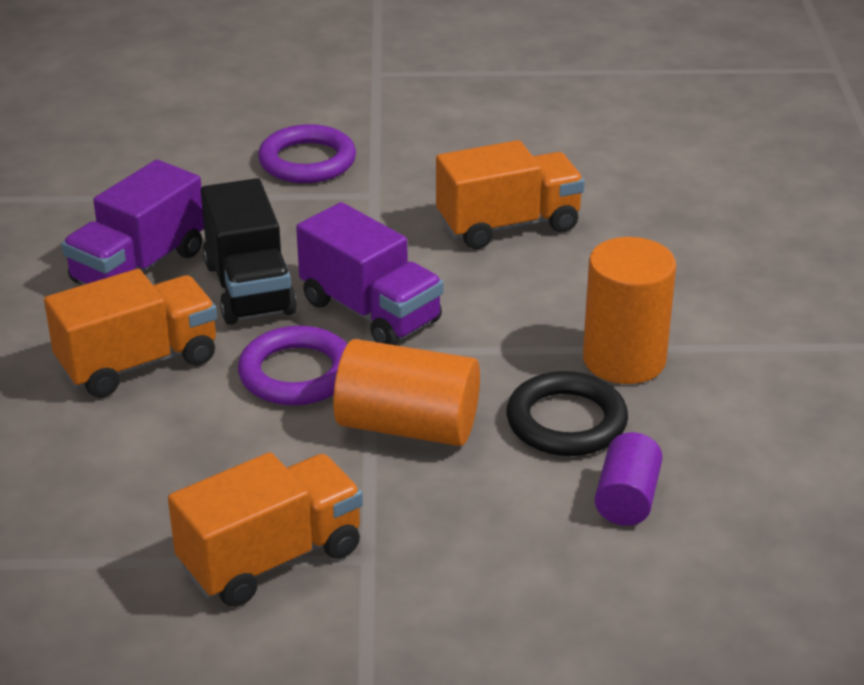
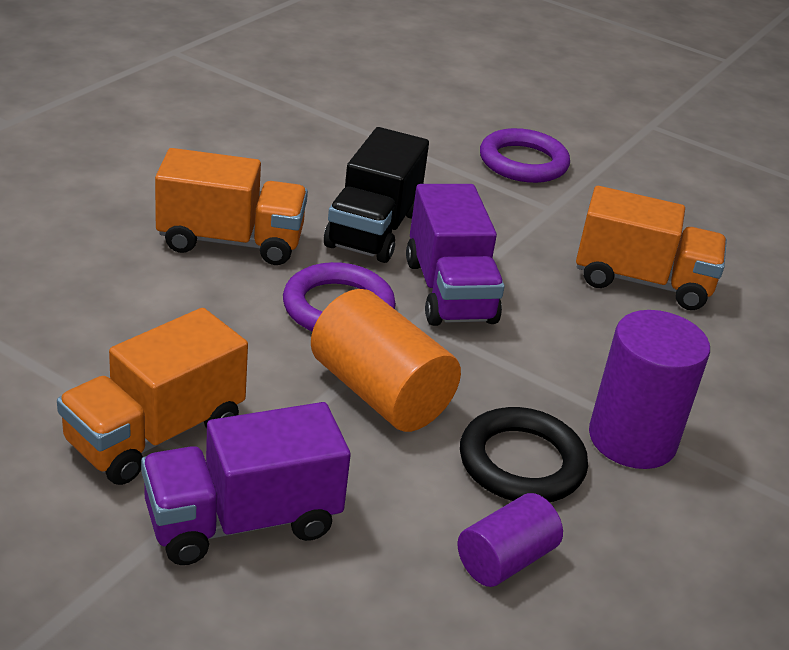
camera: 30 degrees right, 0 degrees up
(139, 267) = (310, 177): purple truck -> purple truck (242, 521)
(271, 558) = (155, 434): orange truck -> orange truck turned 135 degrees clockwise
(624, 359) = (632, 439): orange cylinder -> purple cylinder

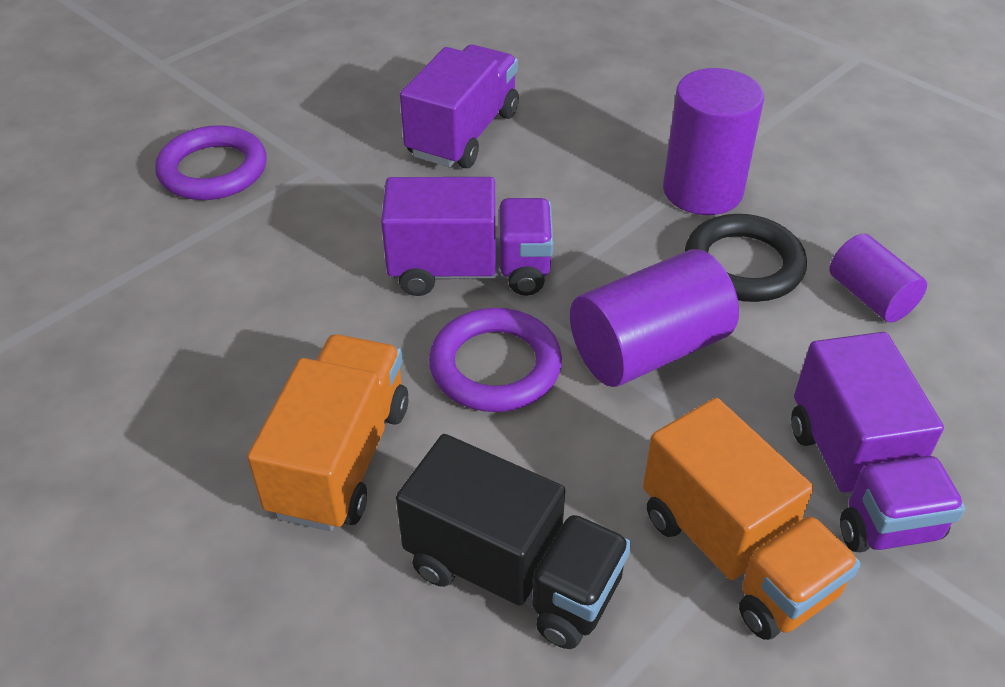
camera: 75 degrees left, 10 degrees up
(373, 230) = (336, 316): black truck -> black truck (513, 574)
(380, 393) = (648, 349): orange cylinder -> purple cylinder
(642, 281) = (463, 134): orange truck -> purple truck

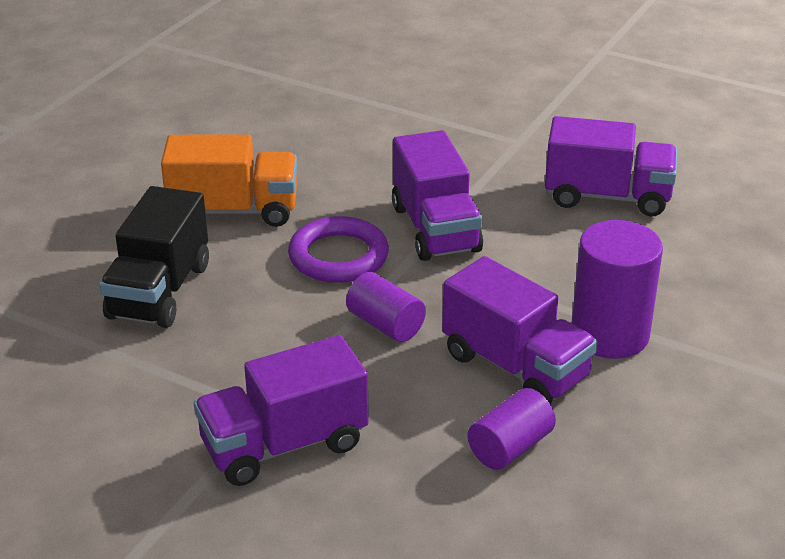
camera: 75 degrees right, 10 degrees down
(213, 170) = (488, 102): purple ring -> none
(648, 349) = (385, 324): purple cylinder -> purple cylinder, size x0.60
(736, 553) = (198, 384): orange truck -> none
(743, 265) = (515, 367): black ring -> purple truck

